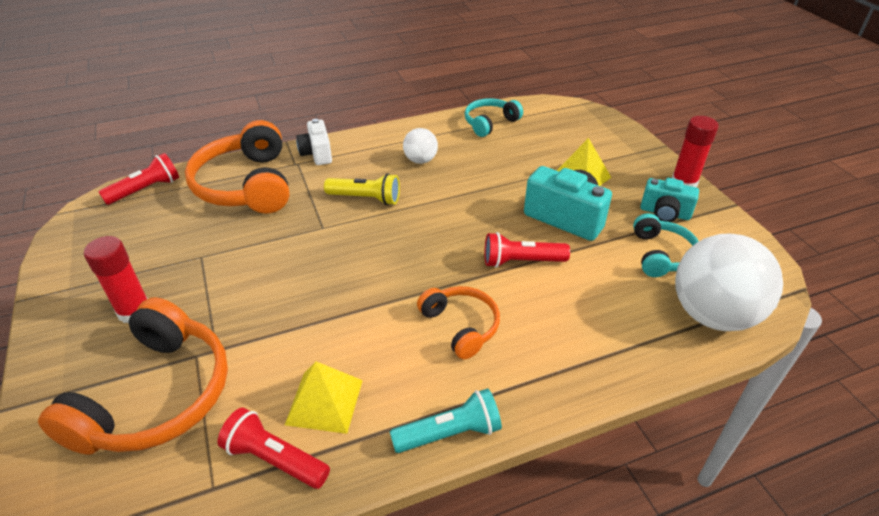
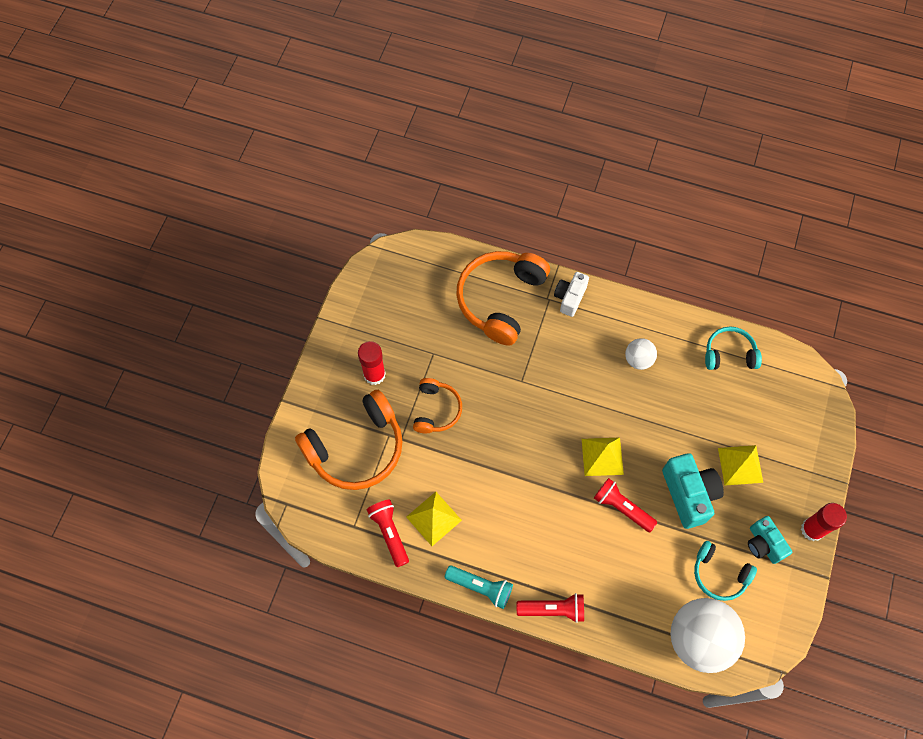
camera: 40 degrees right, 25 degrees up
(146, 189) = (434, 258): red flashlight -> red flashlight (553, 609)
(366, 198) = (569, 373): yellow flashlight -> none
(460, 236) = (602, 456): none -> yellow pyramid
(461, 326) = (542, 527): orange headphones -> orange headphones (436, 410)
(661, 255) = (719, 574): turquoise headphones -> turquoise headphones turned 75 degrees clockwise

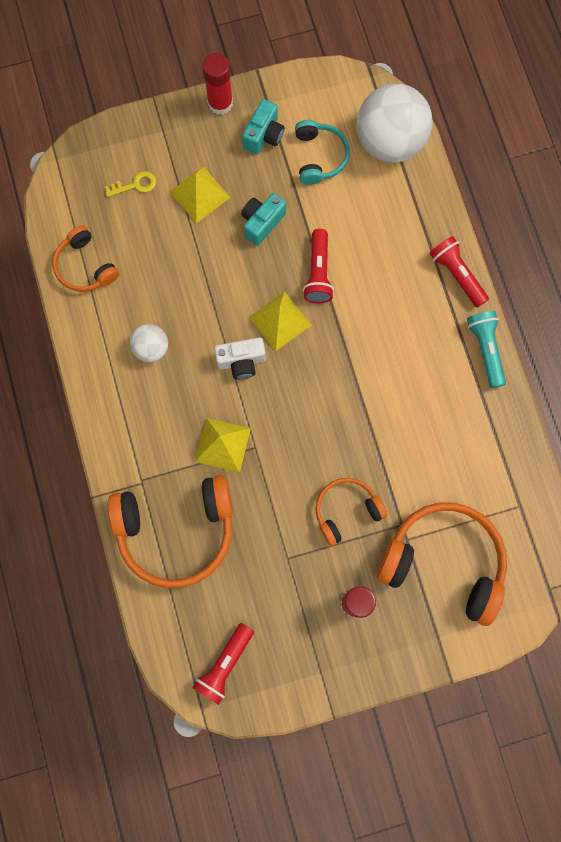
camera: 125 degrees left, 10 degrees up
(389, 533) = (500, 467): red flashlight -> red flashlight (224, 665)
(433, 518) = (455, 436): yellow pyramid -> yellow pyramid (222, 445)
(570, 298) = (125, 459): white camera -> white camera (241, 361)
(689, 494) = (262, 222): turquoise camera -> turquoise camera, size x0.64
(729, 354) = (85, 266): turquoise headphones -> orange headphones
(776, 425) = (135, 185): none -> yellow key

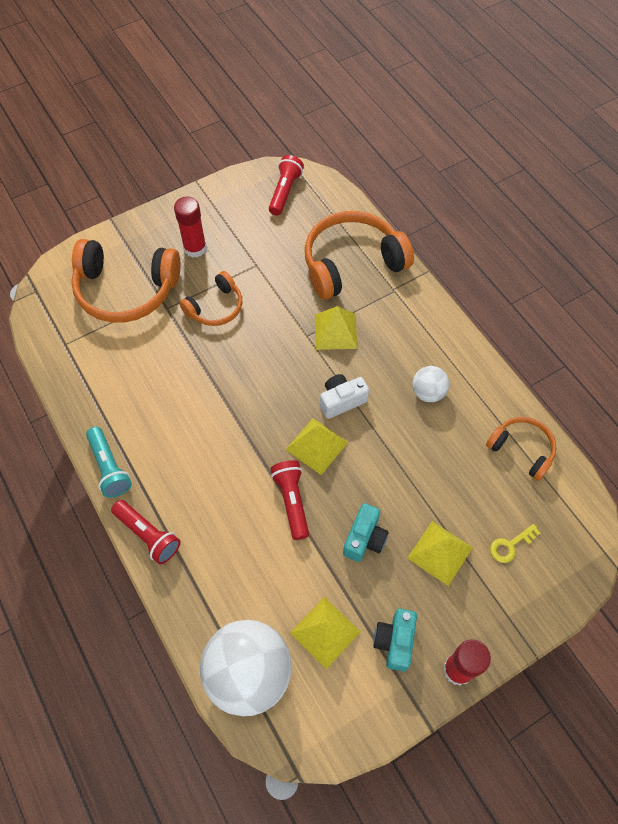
camera: 165 degrees right, 15 degrees down
(319, 157) = (325, 632): turquoise headphones -> yellow pyramid

